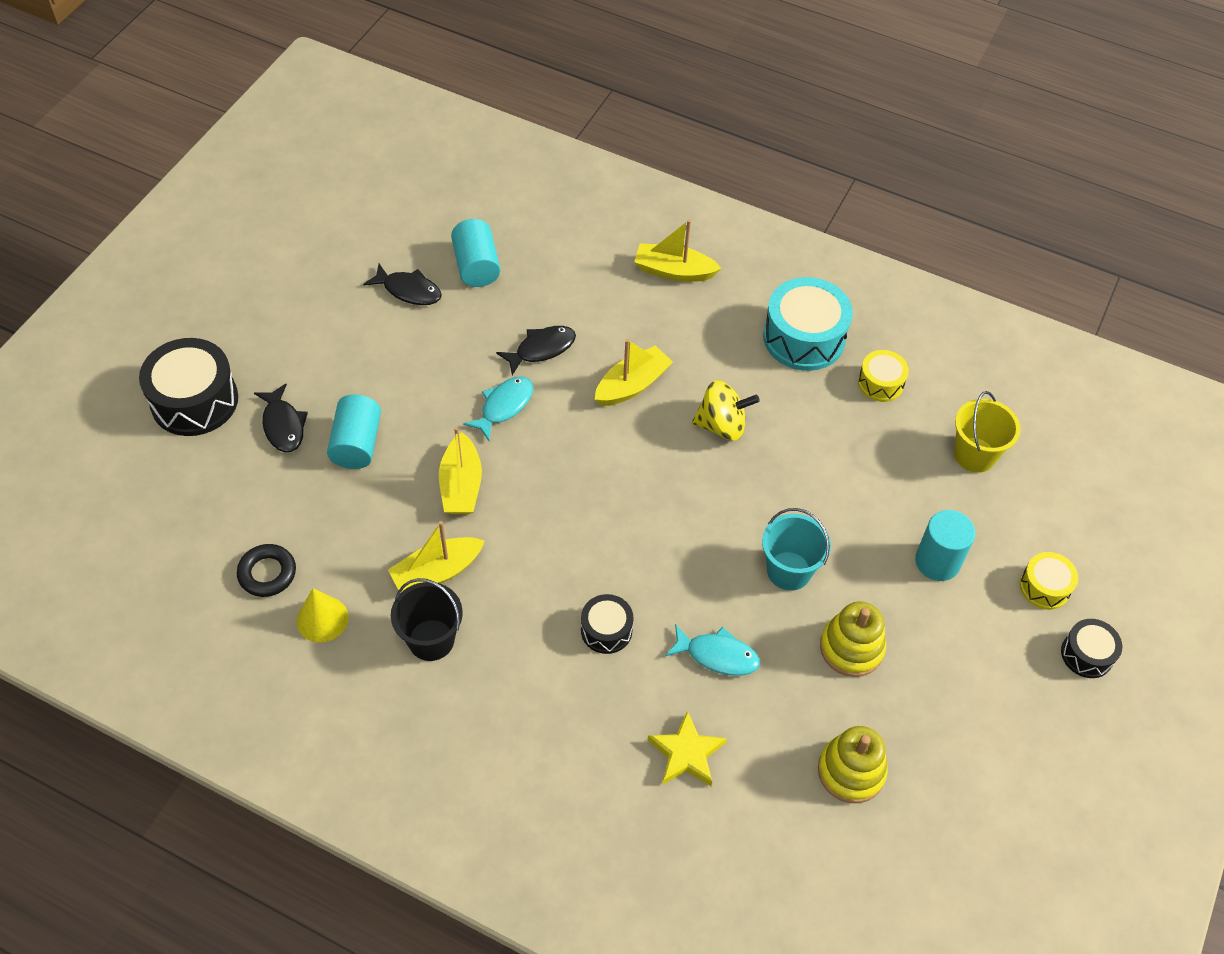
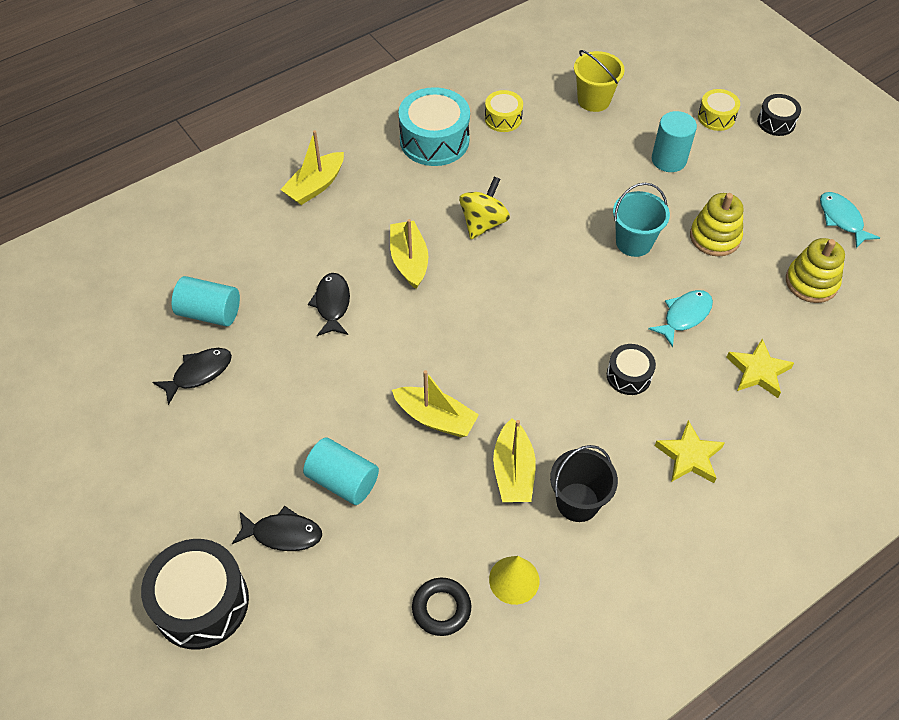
camera: 60 degrees left, 0 degrees up
(504, 406) = (373, 354): turquoise fish -> turquoise fish (841, 219)
(537, 721) = (689, 456): none -> yellow star

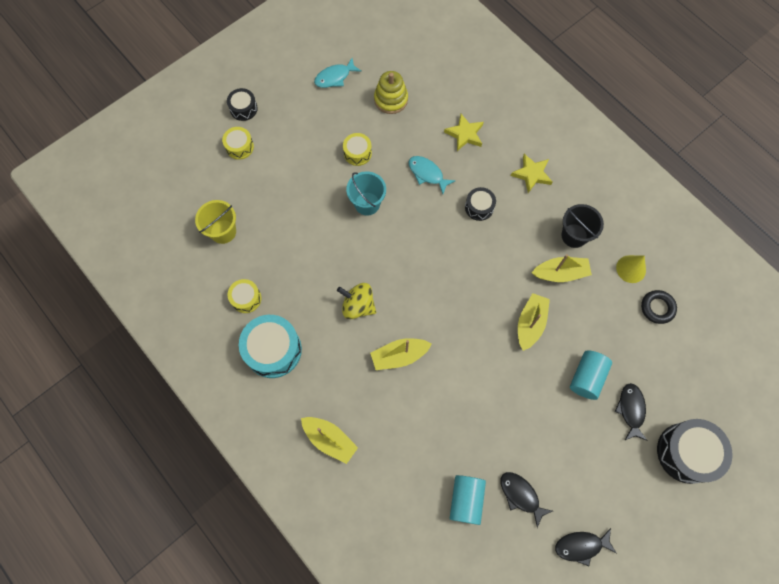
camera: 95 degrees left, 15 degrees up
(332, 304) = (446, 407): black fish -> black fish (581, 546)
(669, 160) = (285, 180): turquoise cylinder -> none
(715, 237) = (357, 153): yellow stacking toy -> yellow drum

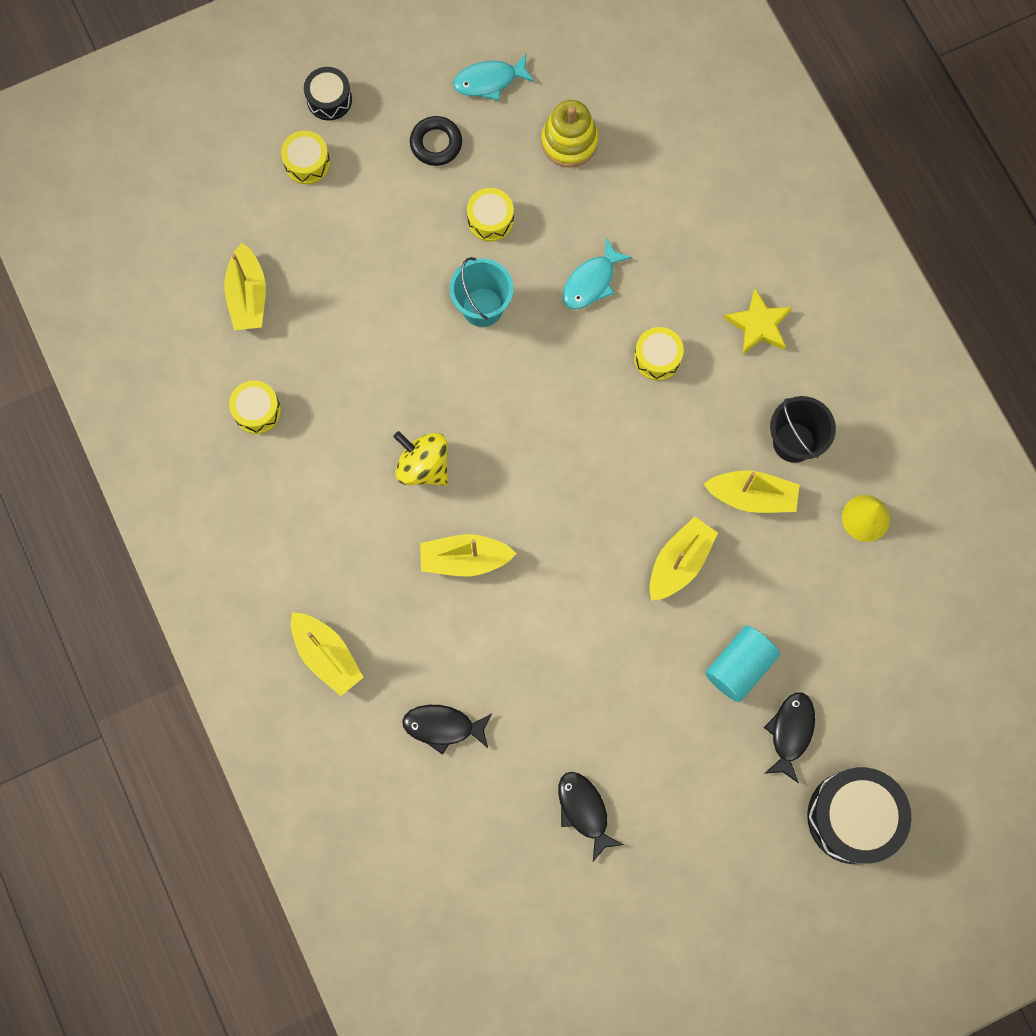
camera: 15 degrees right, 5 degrees up
(223, 231) = (248, 296): yellow bucket -> yellow boat
(273, 350) = (278, 500): turquoise drum -> none
(427, 174) = (591, 282): turquoise fish -> turquoise fish turned 105 degrees counterclockwise
(465, 134) = (671, 231): yellow star -> none
(466, 500) = (501, 795): turquoise cylinder -> none
(479, 207) = (657, 358): black drum -> yellow drum
(581, 546) = (649, 905): black fish -> black fish (443, 727)
(657, 308) = (886, 590): black ring -> black ring (436, 143)

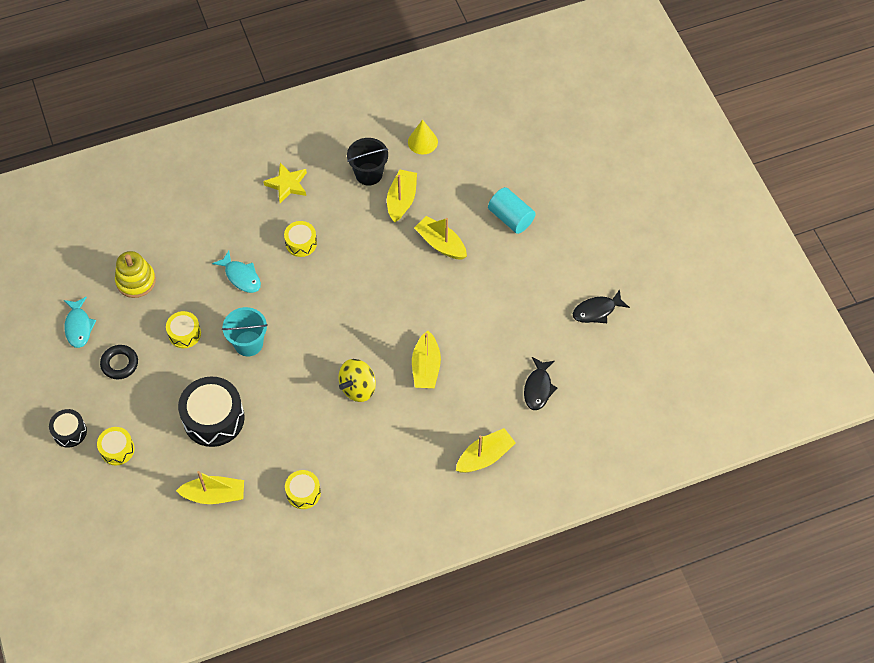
camera: 85 degrees left, 15 degrees down
(790, 732) = (553, 195): black fish -> none
(853, 817) = (606, 169): black drum -> black drum (213, 418)

